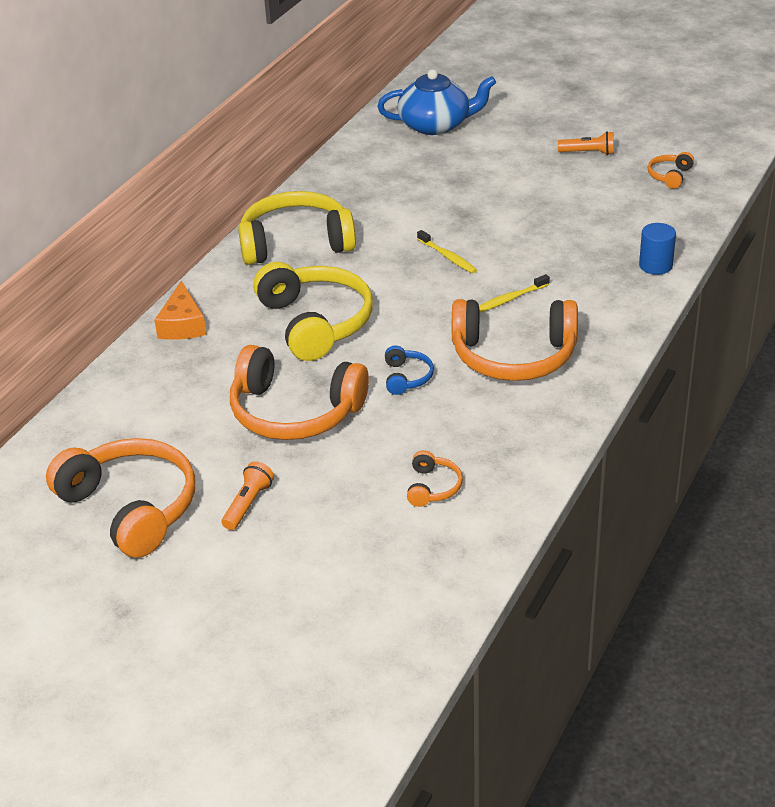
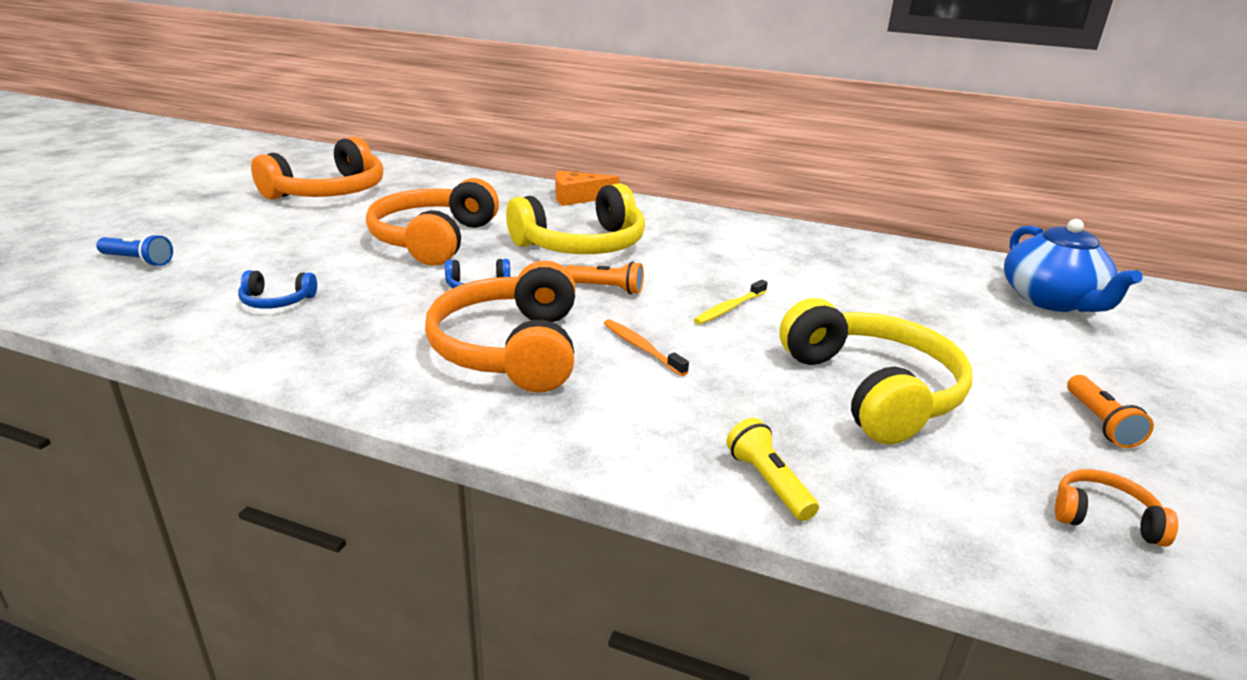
camera: 80 degrees right, 10 degrees down
(248, 504) = (306, 227): orange flashlight -> orange flashlight (606, 288)
(296, 243) = (726, 233): yellow headphones -> yellow headphones (871, 390)
(335, 604) = (138, 261): none -> blue flashlight
(432, 487) = (277, 301): orange headphones -> blue headphones
(510, 299) = (641, 348): yellow toothbrush -> orange toothbrush
(655, 265) = (768, 482): blue cylinder -> yellow flashlight

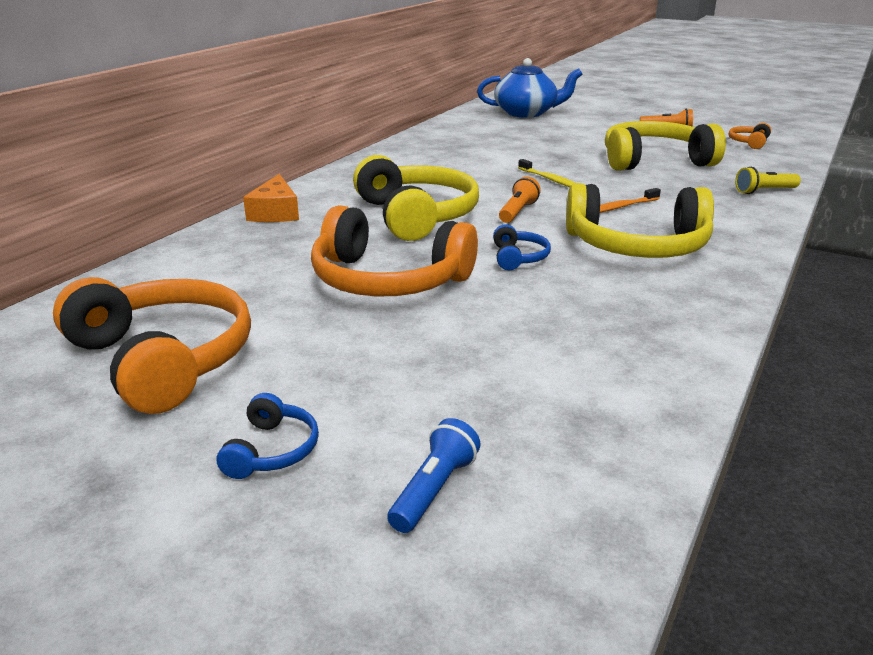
camera: 80 degrees left, 0 degrees up
(277, 301) = (564, 355): blue headphones -> blue headphones (271, 450)
(511, 349) = (637, 246): orange headphones -> yellow headphones

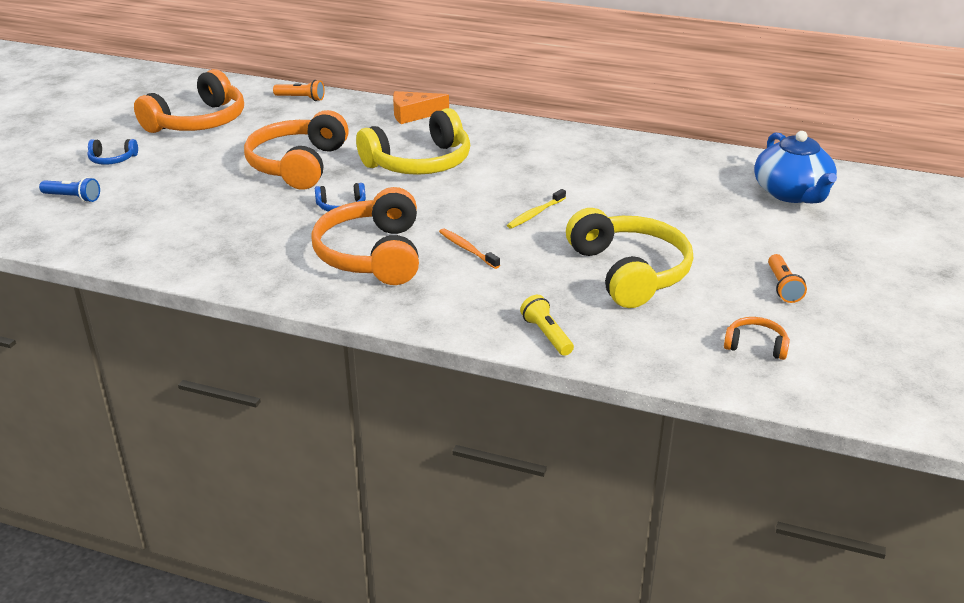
camera: 80 degrees right, 5 degrees up
(518, 212) = (440, 202): orange flashlight -> orange flashlight (301, 98)
(637, 246) = (373, 255): yellow headphones -> orange headphones

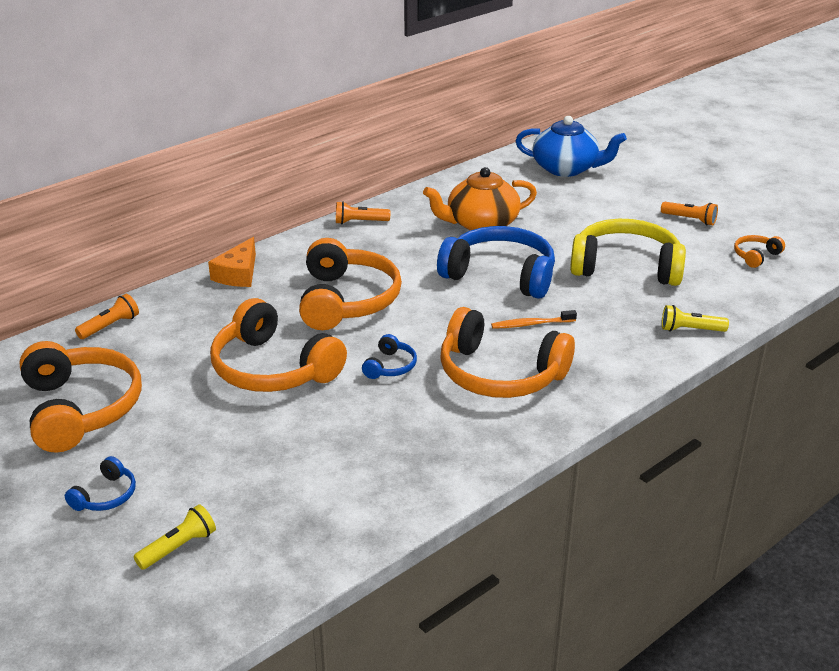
camera: 60 degrees left, 0 degrees up
(73, 198) = (179, 547): blue flashlight -> yellow flashlight
(419, 163) = (346, 300): yellow headphones -> orange headphones
(535, 214) = (500, 275): yellow toothbrush -> blue headphones
(549, 132) = (360, 222): none -> orange flashlight
(617, 181) = (481, 224): none -> orange teapot

